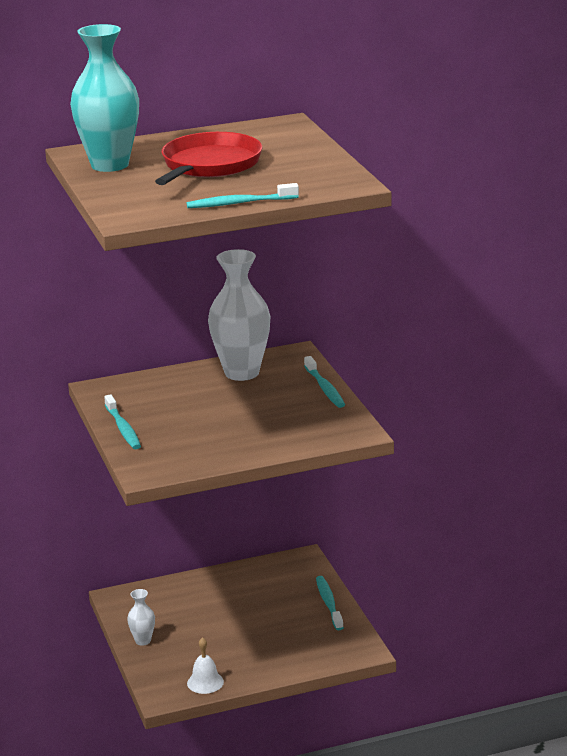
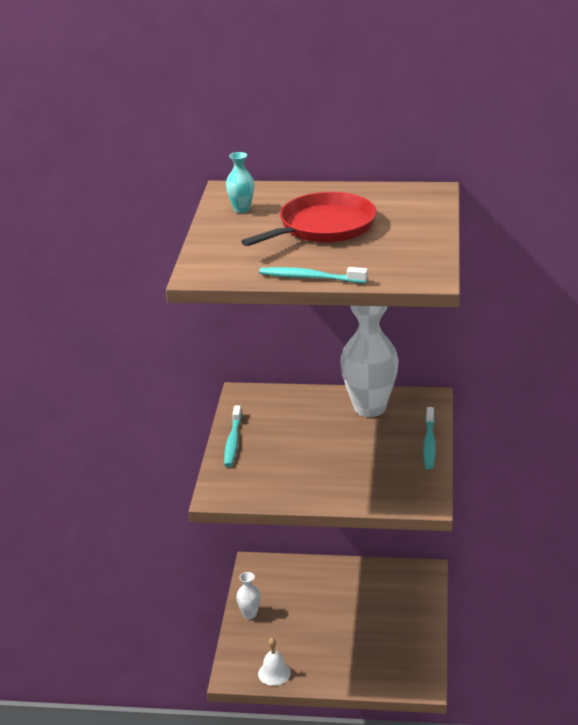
camera: 25 degrees right, 5 degrees up
(110, 165) = (241, 209): turquoise vase -> turquoise vase, size x0.45
(329, 603) = (422, 625): turquoise toothbrush -> none

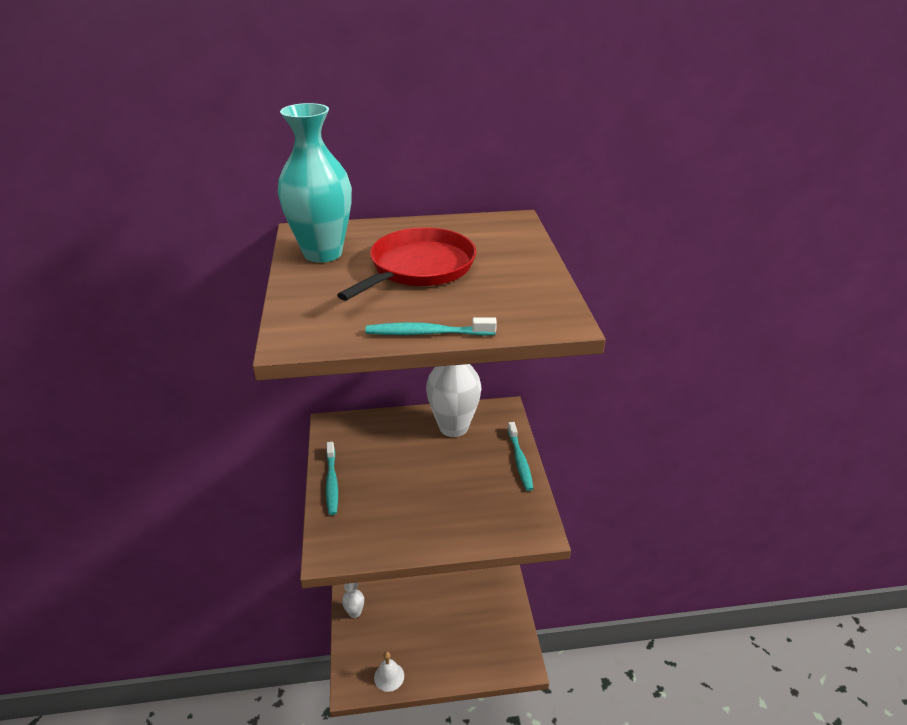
camera: 15 degrees left, 5 degrees up
(241, 209) = (323, 253): turquoise vase -> turquoise vase, size x2.21

